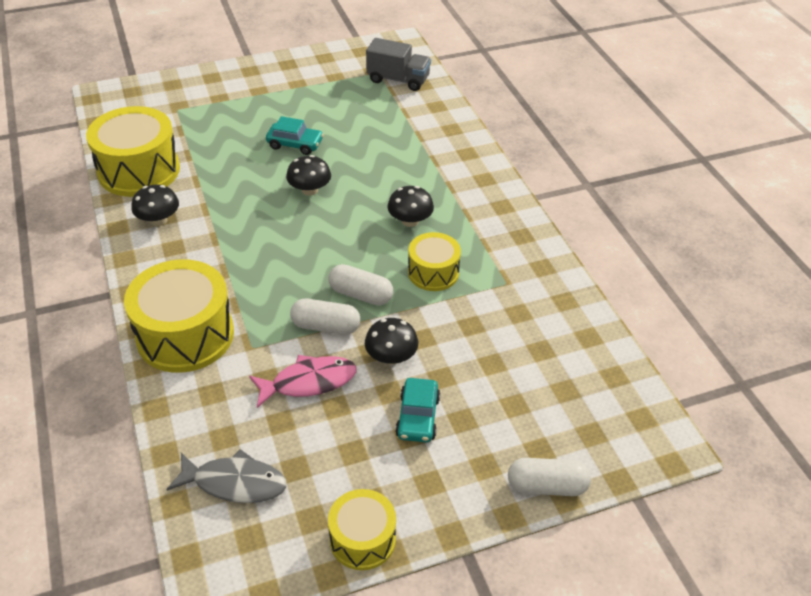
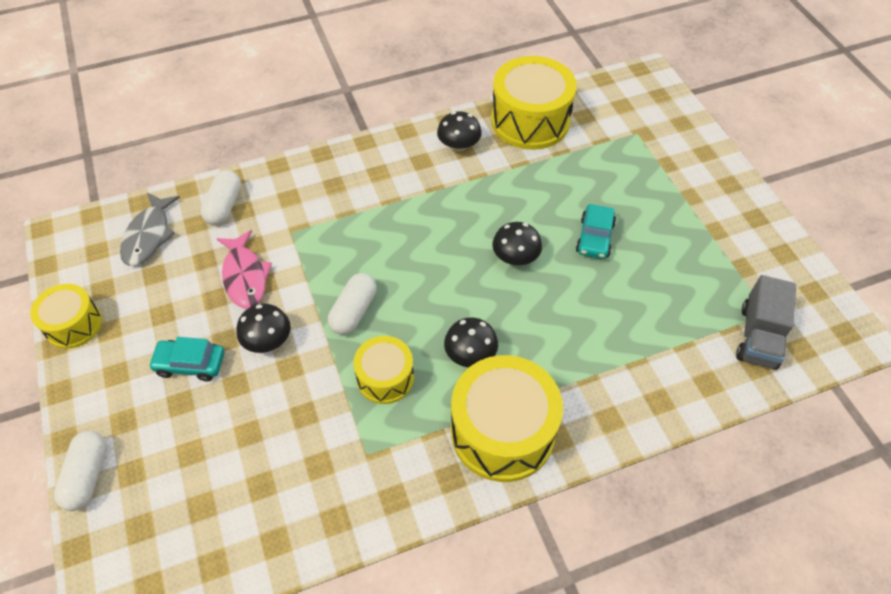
camera: 90 degrees right, 10 degrees up
(185, 335) = (310, 184): yellow drum -> yellow drum (502, 431)
(326, 326) = (312, 285): white capsule -> white capsule (224, 206)

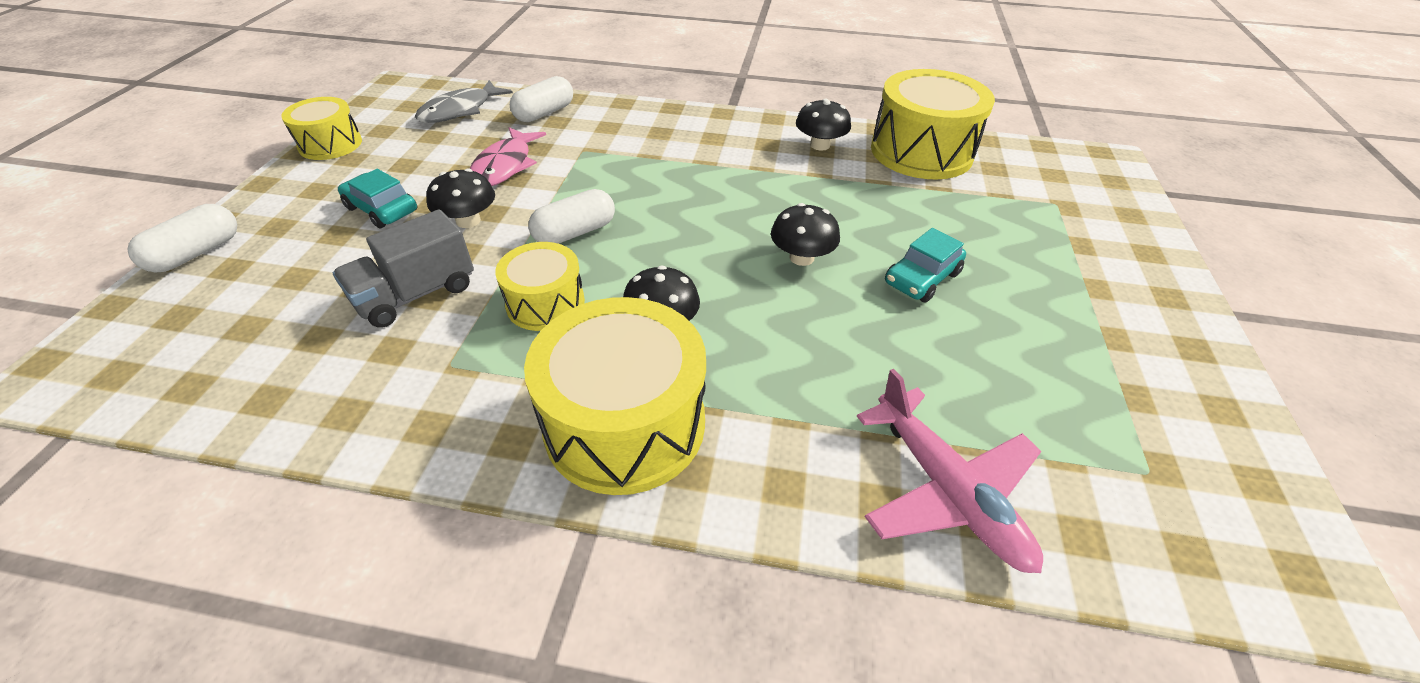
camera: 30 degrees right, 10 degrees down
(686, 377) = (947, 491): none -> pink plane
(758, 337) = (1113, 497): grey truck -> grey truck (416, 294)

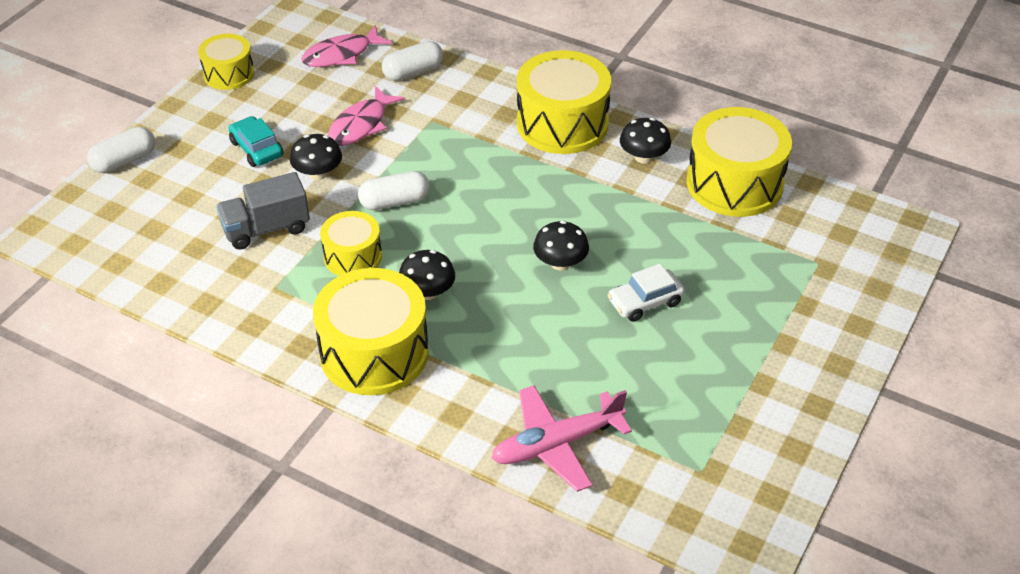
camera: 20 degrees right, 0 degrees up
(460, 110) = (341, 55): grey fish -> pink fish
(722, 131) = (562, 123): none -> yellow drum
(922, 278) = (645, 302): turquoise car -> white car
(947, 491) = (556, 444): pink plane -> pink plane turned 75 degrees clockwise

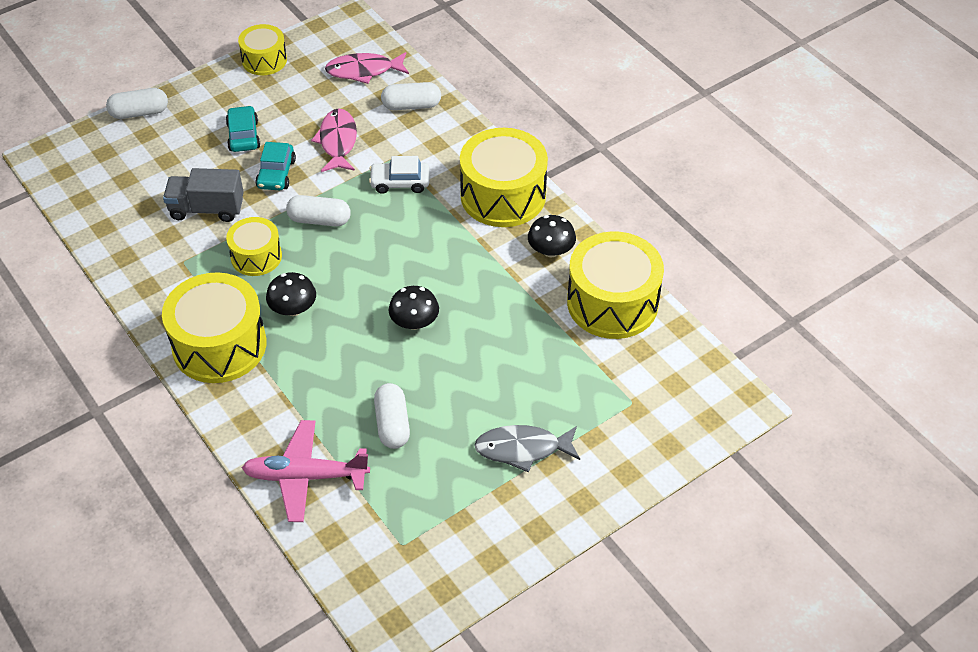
camera: 25 degrees right, 5 degrees up
(318, 173) = (276, 174): black mushroom -> turquoise car
(361, 125) = (338, 141): pink fish -> pink fish turned 120 degrees clockwise
(608, 363) = (392, 424): none -> white capsule
(645, 302) = (459, 382): white car -> white car (400, 182)
(749, 339) = (522, 449): none -> grey fish

